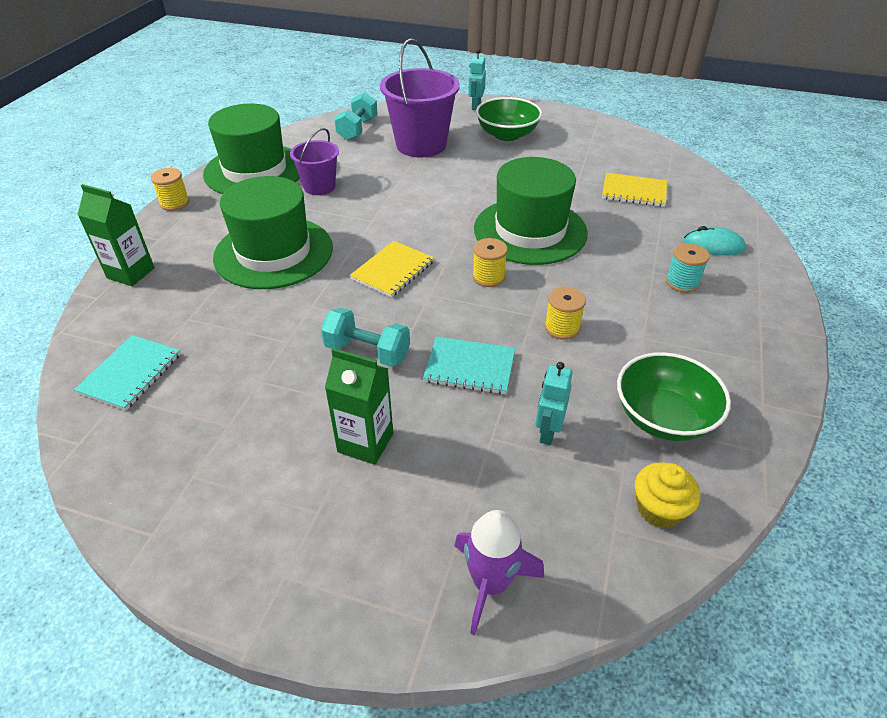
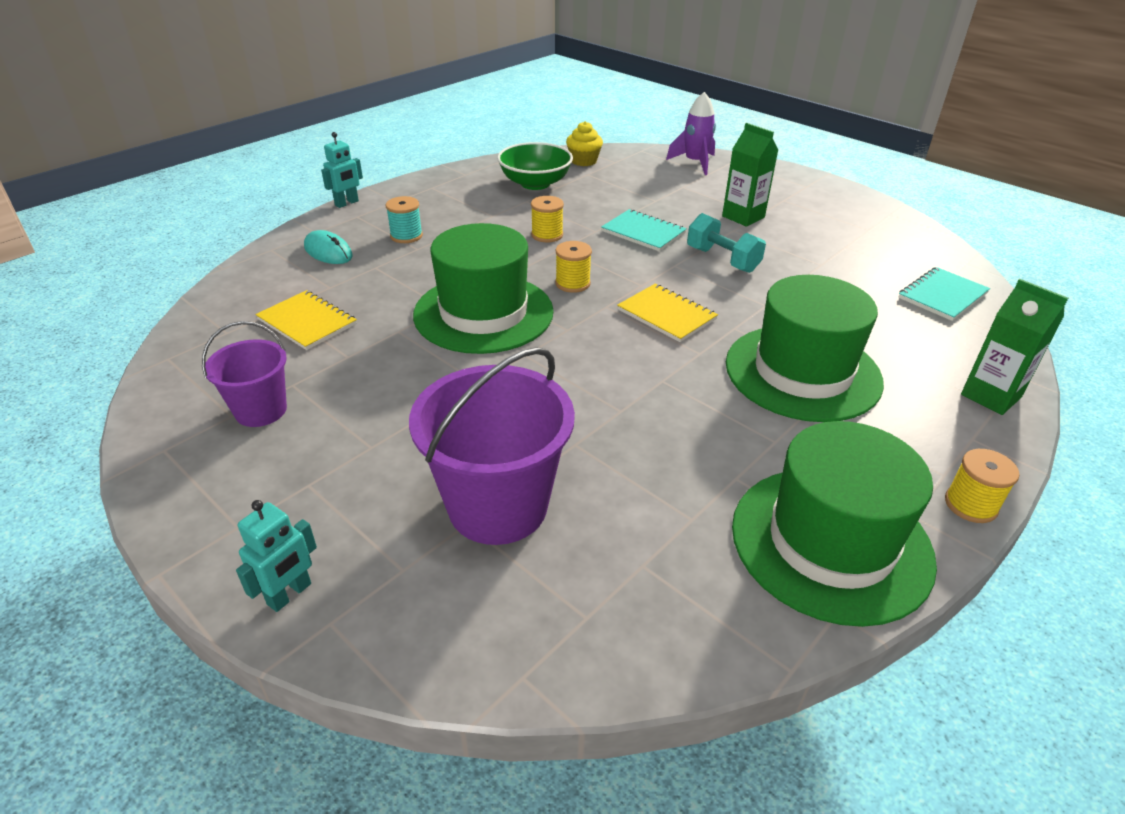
camera: 155 degrees left, 5 degrees down
(319, 187) = (718, 463): purple bucket -> purple bucket (261, 410)
(357, 129) = (592, 604): turquoise dumbbell -> none
(393, 270) = (666, 314): yellow notebook -> yellow notebook turned 75 degrees clockwise
(507, 135) = (331, 478): green bowl -> none
(548, 432) = (616, 194): turquoise robot -> turquoise robot (347, 203)

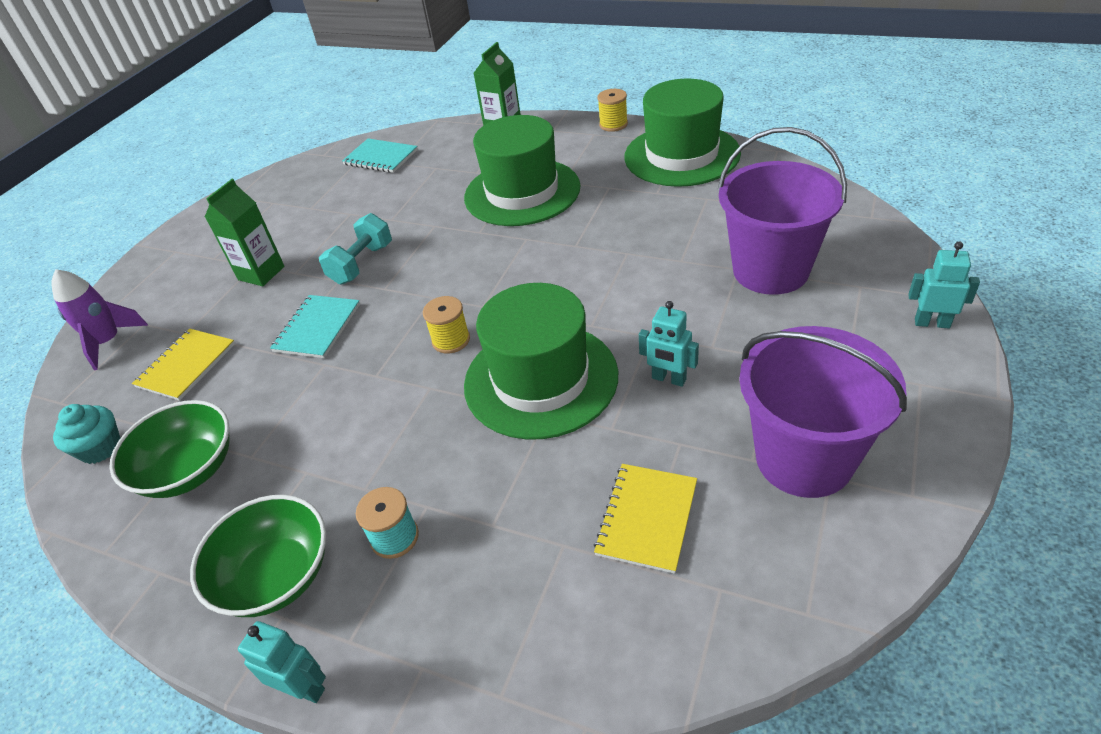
camera: 105 degrees left, 5 degrees up
(261, 410) = (804, 458): purple bucket -> purple bucket, size x1.75
(328, 252) = (476, 606): turquoise mouse -> none
(416, 374) = (668, 379): none -> turquoise robot
(423, 202) = (277, 576): none -> green bowl
(547, 235) = (347, 399): yellow spool -> none
(583, 161) = (100, 448): yellow cupcake -> turquoise cupcake
(666, 314) = (478, 269): yellow notebook -> yellow notebook (186, 365)

